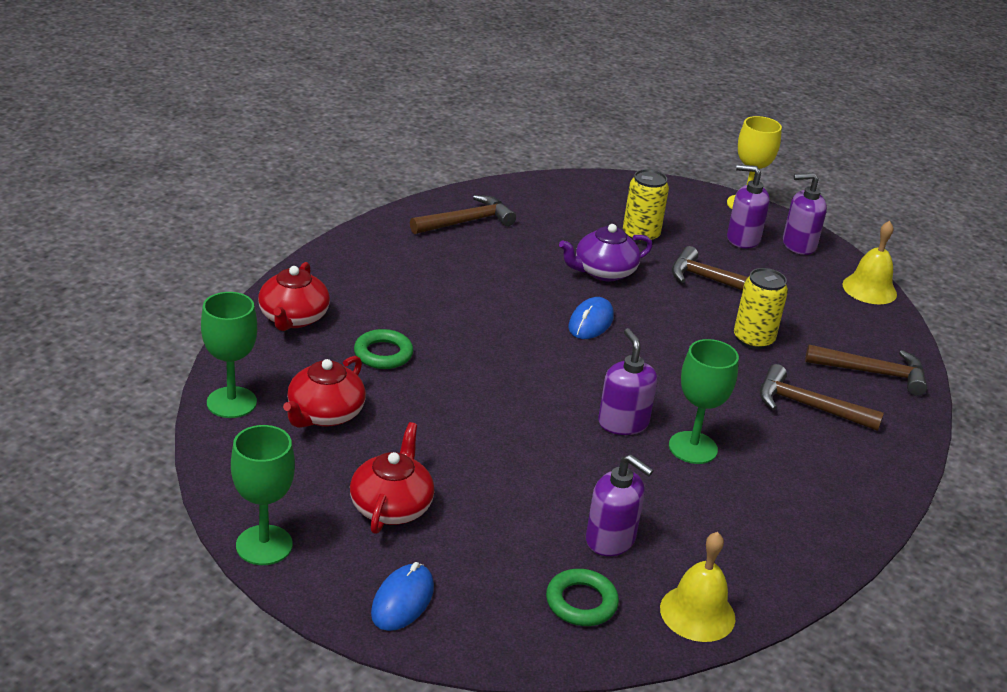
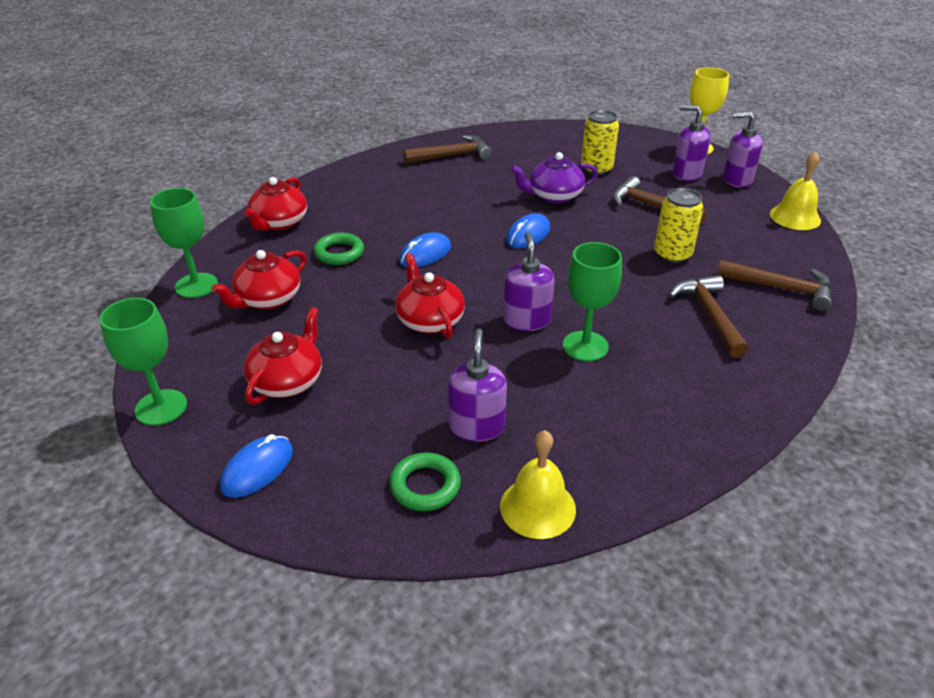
camera: 15 degrees right, 5 degrees up
(483, 351) = (425, 254): none -> blue mouse
(519, 429) = (429, 320): none -> red teapot
(610, 539) = (476, 426): purple soap dispenser -> purple soap dispenser turned 135 degrees counterclockwise
(808, 406) = (709, 315): brown hammer -> brown hammer turned 45 degrees clockwise

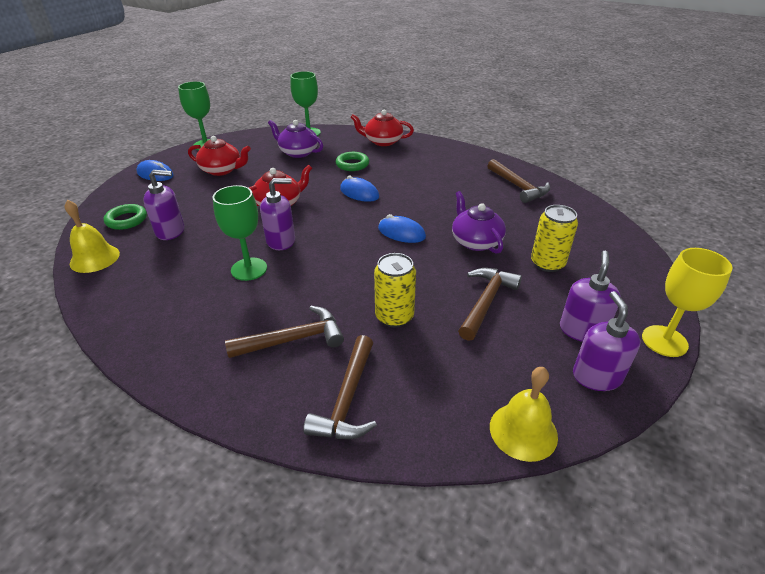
camera: 80 degrees right, 0 degrees up
(268, 299) = (298, 152): red teapot -> purple teapot

